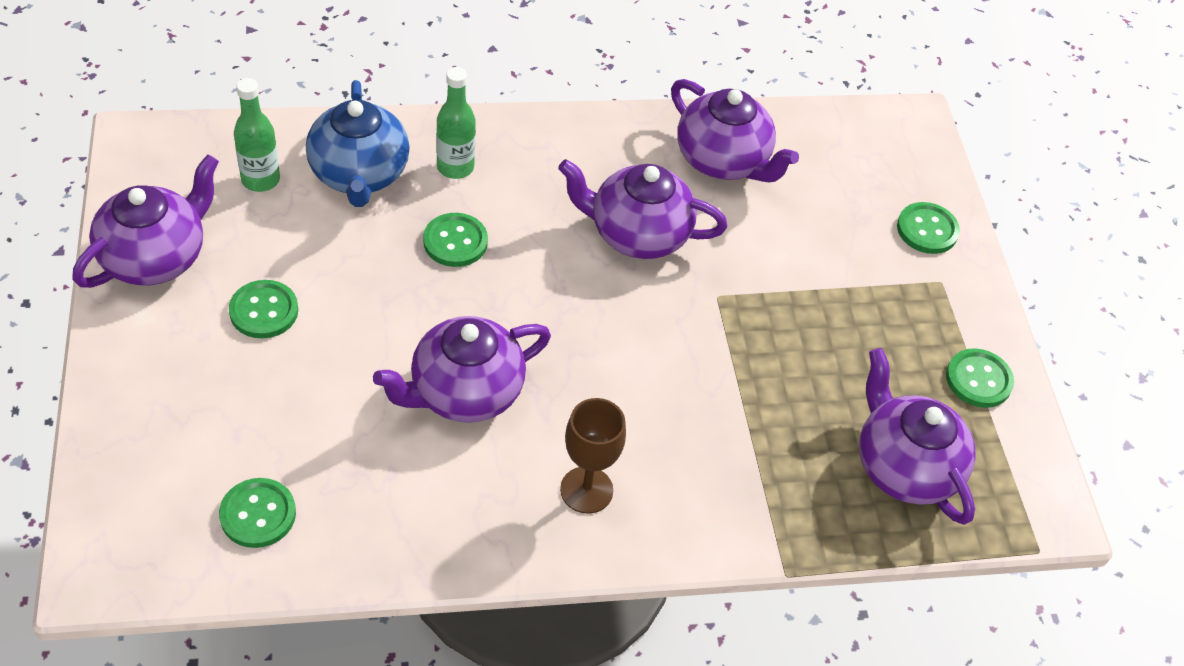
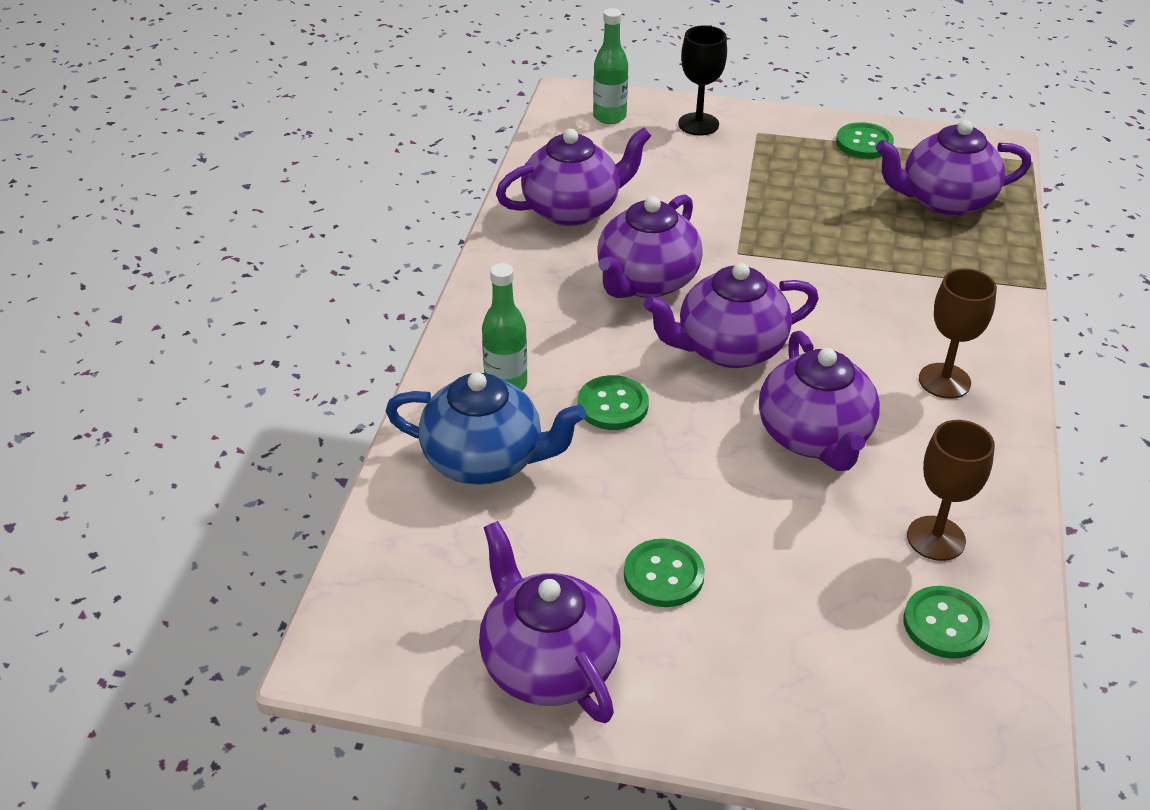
camera: 65 degrees left, 10 degrees down
(260, 180) = (457, 546): green bottle -> green bottle (609, 117)
(361, 499) = (936, 538): none -> brown goblet
(564, 311) = (728, 349): none -> purple teapot
(927, 230) = (698, 124): green button -> black goblet

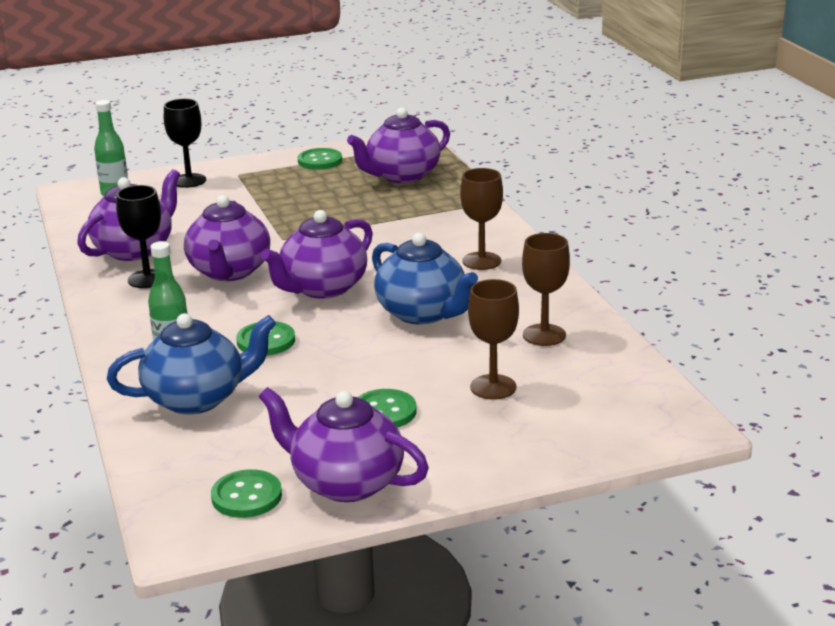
camera: 30 degrees left, 15 degrees down
(556, 259) = (147, 279): none -> black goblet
(814, 596) = (493, 387): none -> brown goblet
(815, 438) = (423, 313): purple teapot -> blue teapot
(945, 624) = (585, 372): green button -> green button (246, 496)

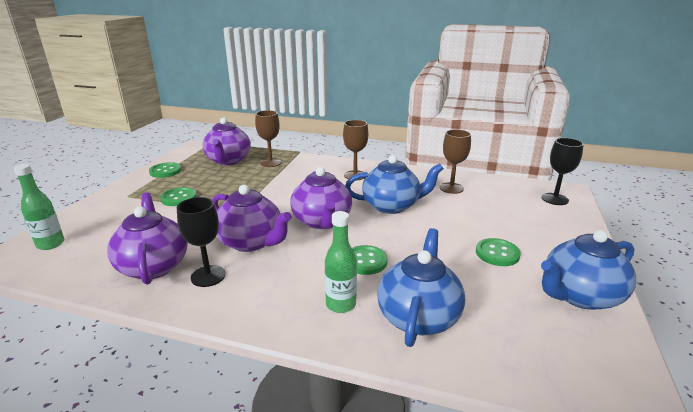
camera: 55 degrees left, 0 degrees up
(189, 181) = (98, 213): black goblet -> black goblet (554, 199)
(246, 496) = (581, 343): green button -> green button (179, 198)
(345, 483) = (579, 296): purple teapot -> blue teapot
(493, 387) = (494, 216): brown goblet -> brown goblet (270, 163)

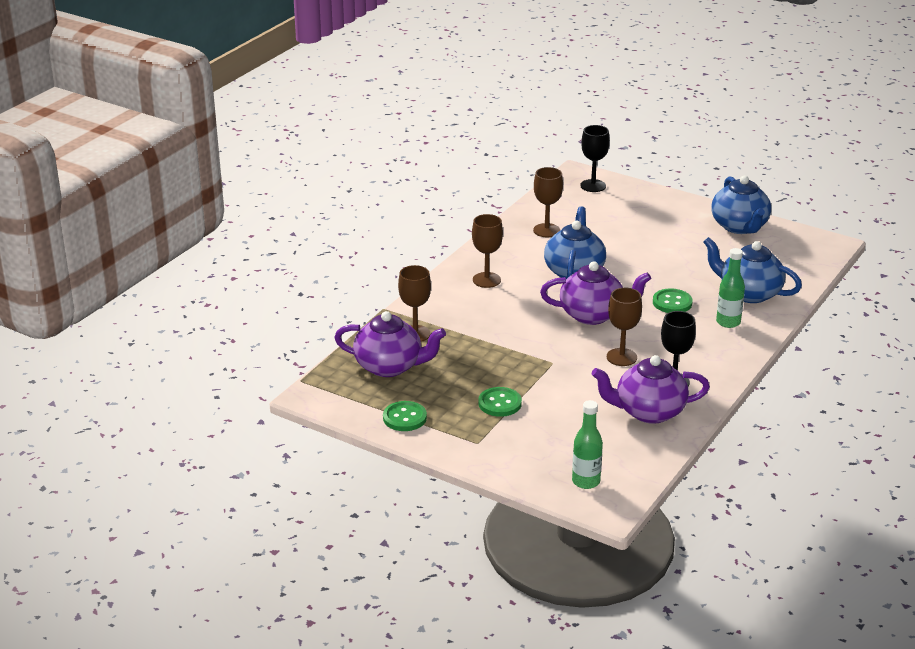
camera: 75 degrees left, 5 degrees up
(252, 242) = (621, 357): purple teapot -> brown goblet
(497, 253) = (677, 241): green button -> none

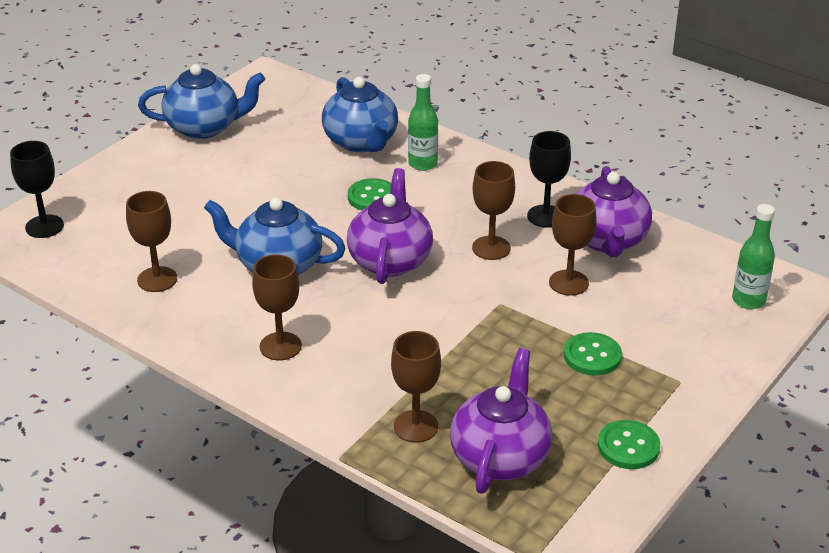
camera: 85 degrees left, 5 degrees up
(586, 393) = (568, 283): none -> brown goblet
(748, 293) = (361, 142): blue teapot -> blue teapot turned 60 degrees counterclockwise

